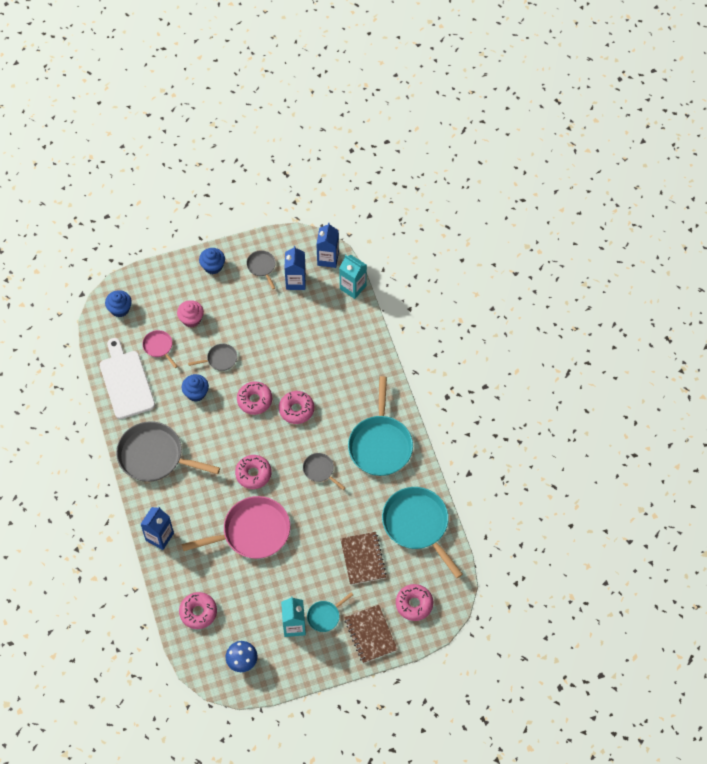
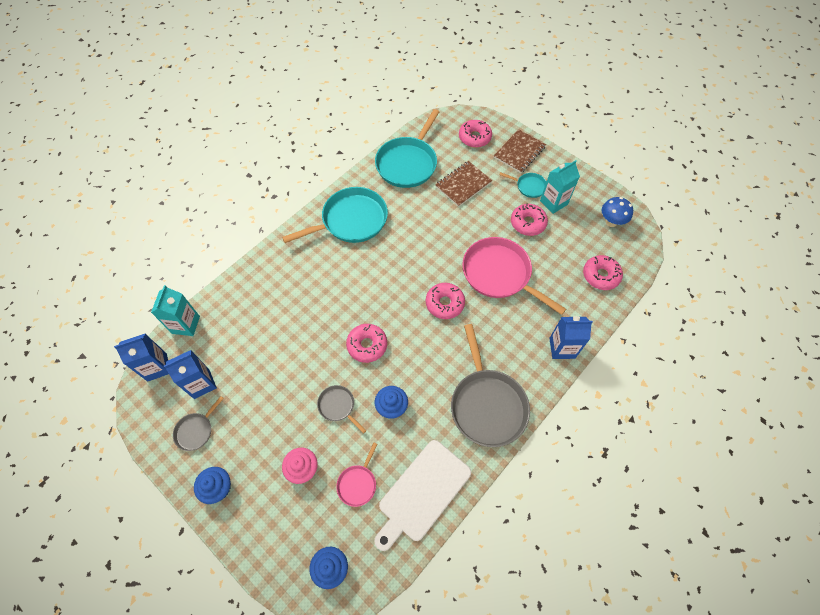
camera: 120 degrees left, 0 degrees up
(296, 410) = (355, 303): pink donut -> pink donut (528, 223)
(320, 470) = (405, 253): grey pan -> none

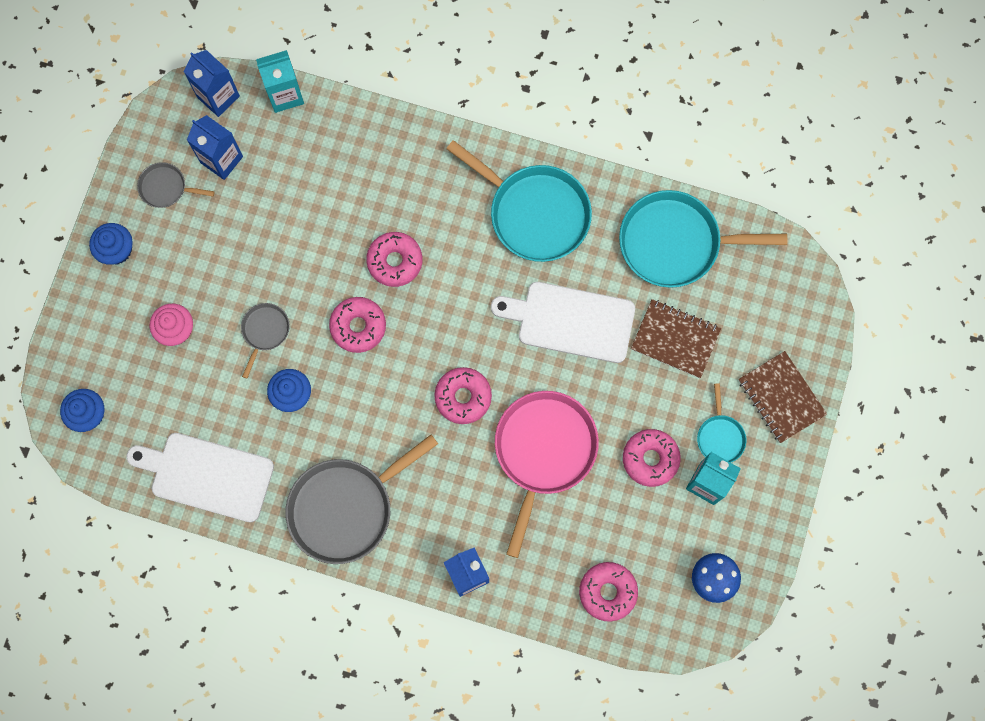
camera: 65 degrees right, 15 degrees up
(358, 483) = (186, 399): pink pan -> none
(426, 229) = (570, 321): none -> white cutting board
(474, 137) = (777, 318): pink donut -> pink donut (395, 261)
(519, 152) = (781, 397): brown notebook -> brown notebook turned 45 degrees clockwise

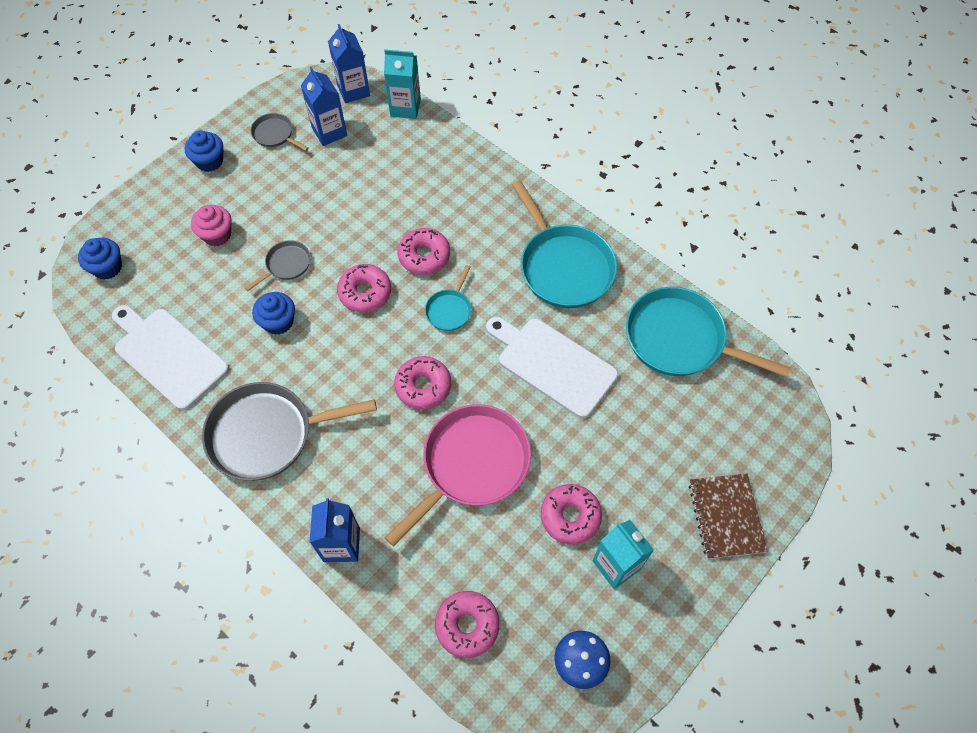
camera: 25 degrees right, 15 degrees down
(675, 339) = (643, 420): brown notebook -> none
(720, 437) = (648, 526): turquoise pan -> turquoise pan (449, 310)

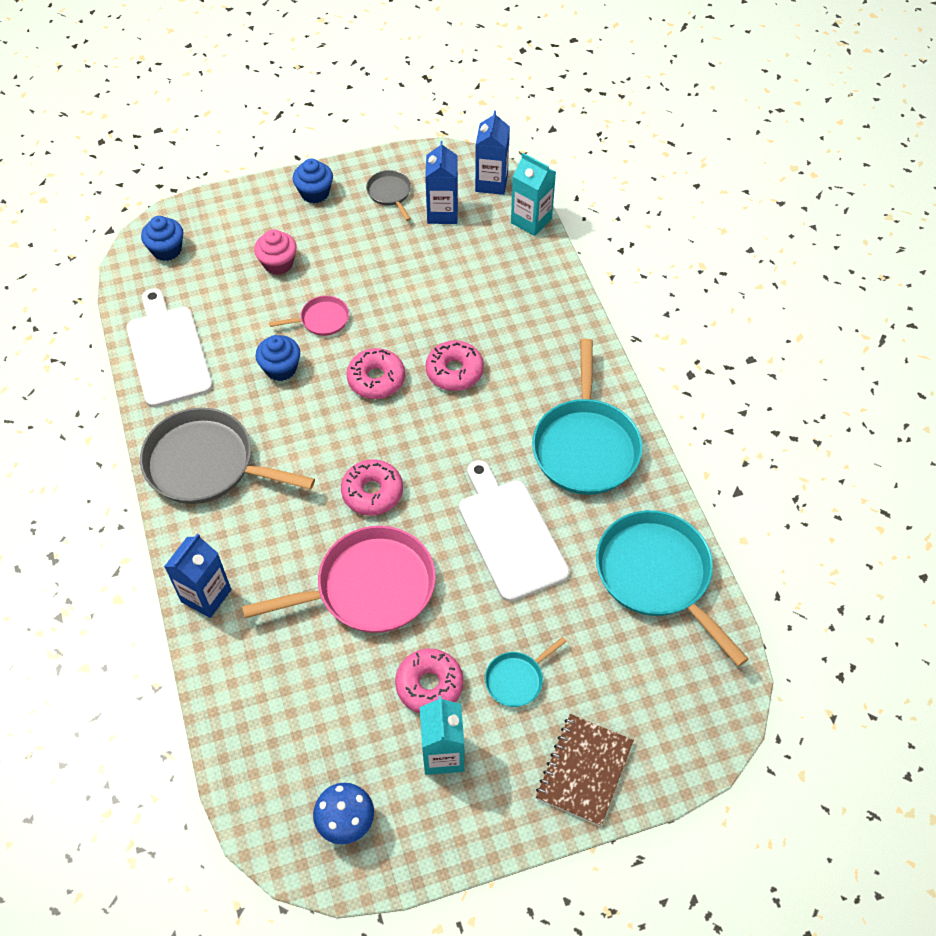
camera: 30 degrees right, 5 degrees down
(286, 265) = (321, 319): grey pan -> pink pan
(449, 310) = (445, 433): turquoise pan -> turquoise pan (517, 679)
(467, 626) = (268, 729): pink donut -> none

